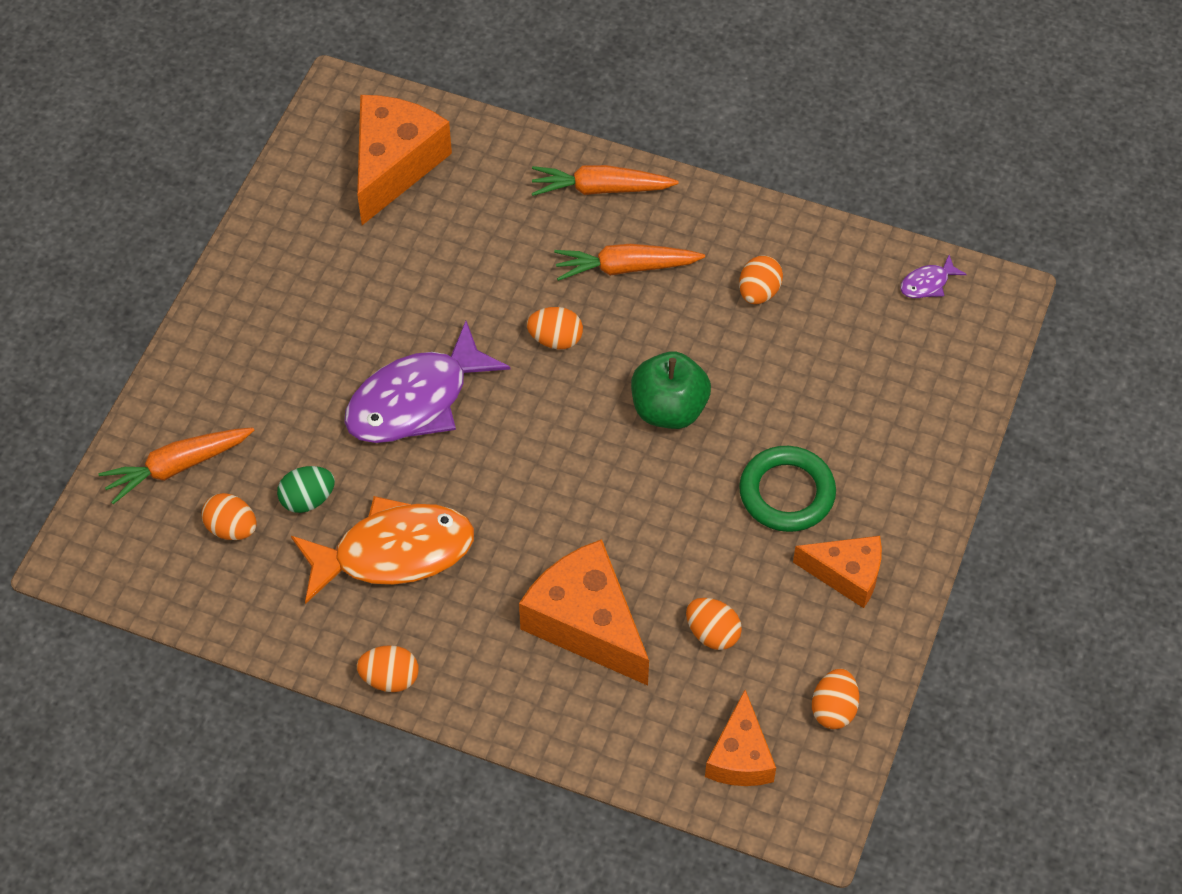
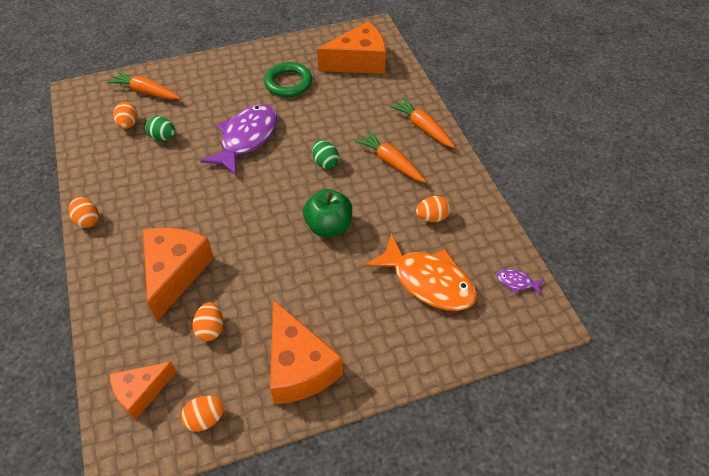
camera: 50 degrees right, 5 degrees down
(393, 552) = (158, 180): orange fish -> orange fish (428, 281)
(416, 400) = (246, 138): purple fish -> purple fish turned 105 degrees clockwise
(555, 339) = (325, 163): orange egg -> green egg
(787, 493) = (325, 305): green ring -> green ring (288, 83)
(847, 574) = (299, 366): orange cheese -> orange cheese, size x1.63

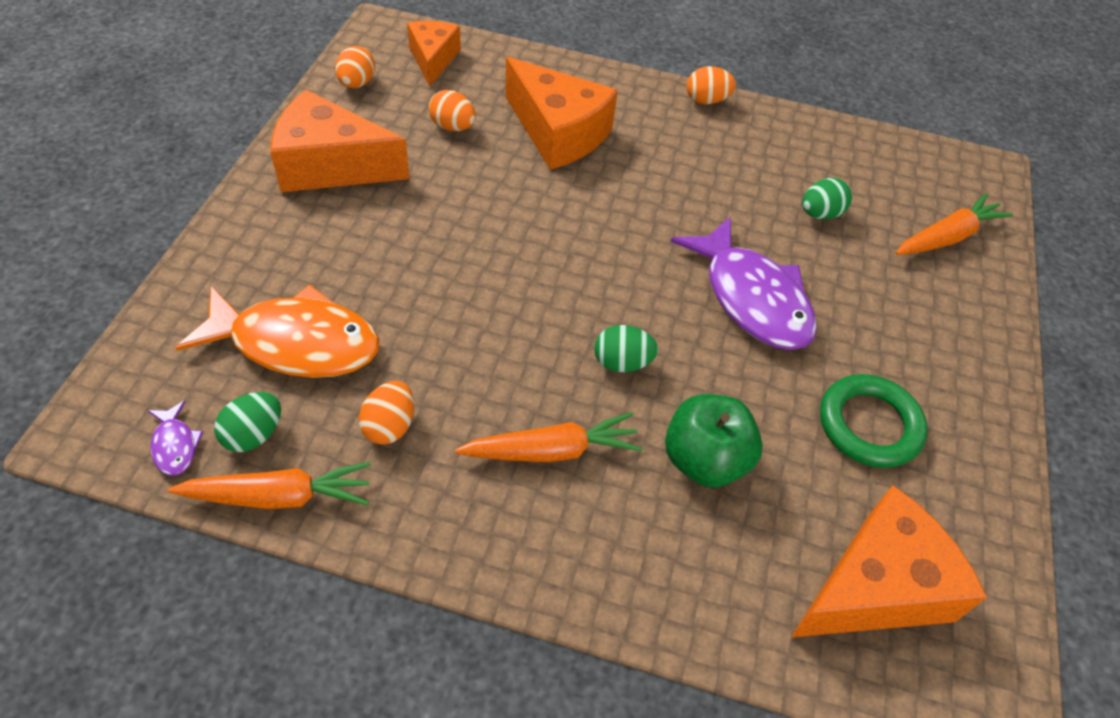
camera: 120 degrees right, 0 degrees up
(128, 124) = (875, 192): orange egg -> none
(328, 226) = (494, 296): green apple -> green apple (704, 460)
(359, 62) = (876, 586): orange cheese -> orange cheese turned 135 degrees counterclockwise
(422, 127) = (595, 563): orange carrot -> orange carrot (279, 496)
(428, 281) = (296, 343): orange fish -> orange fish turned 150 degrees counterclockwise
(483, 259) = (254, 435): none -> green egg
(517, 282) = (175, 445): purple fish -> purple fish turned 105 degrees clockwise

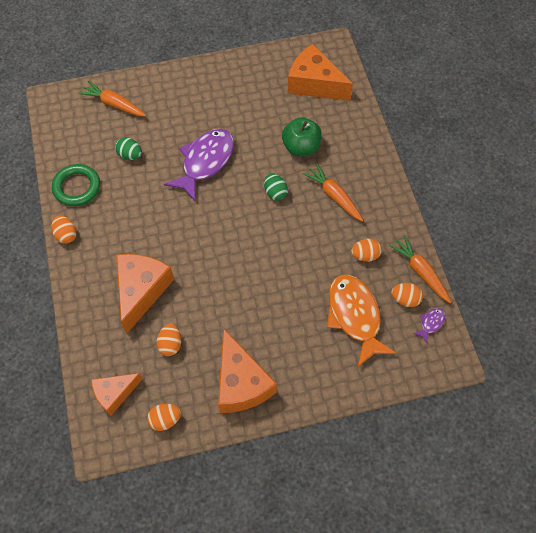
camera: 115 degrees left, 10 degrees up
(254, 435) = (405, 299): green egg -> orange egg
(869, 425) = (246, 103): green ring -> green ring (77, 187)

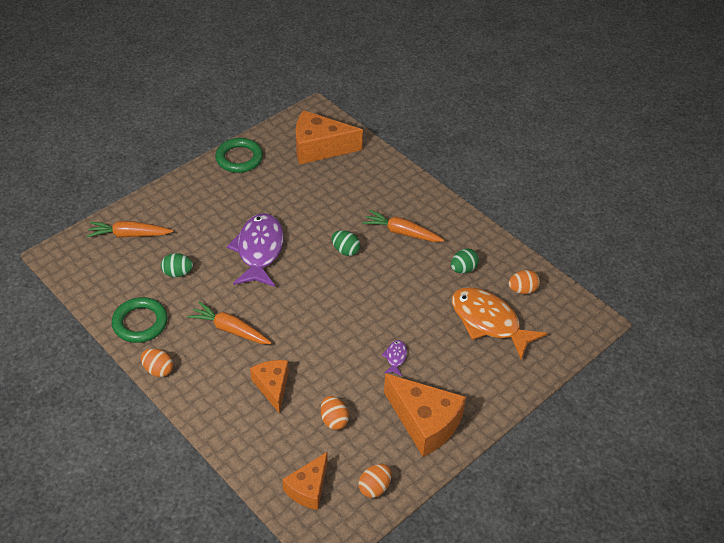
camera: 30 degrees left, 15 degrees down
(141, 291) = (272, 386): orange cheese -> orange cheese, size x0.61
(241, 67) = (239, 158): none -> green ring
(301, 147) = (343, 204): green apple -> none
(365, 255) = (463, 269): orange egg -> green egg
(420, 272) = (520, 263): orange carrot -> orange carrot (230, 329)
(431, 323) = (557, 299): purple fish -> purple fish (395, 357)

